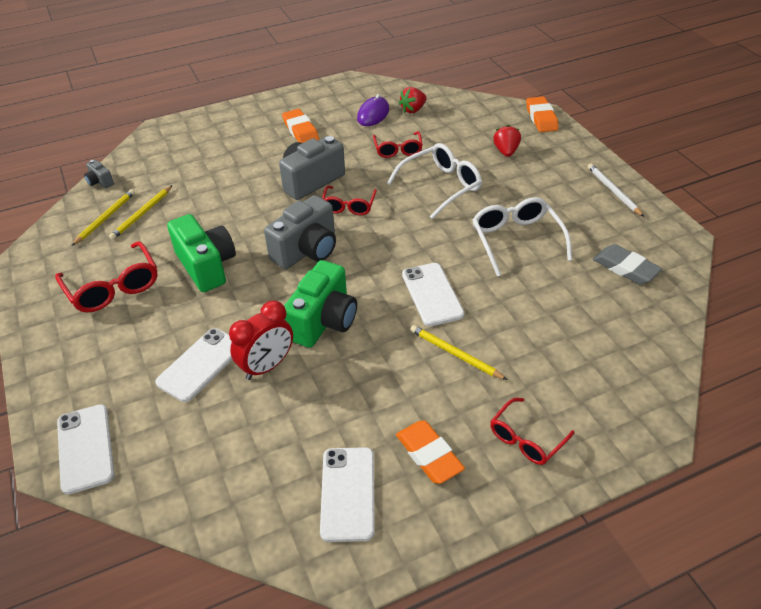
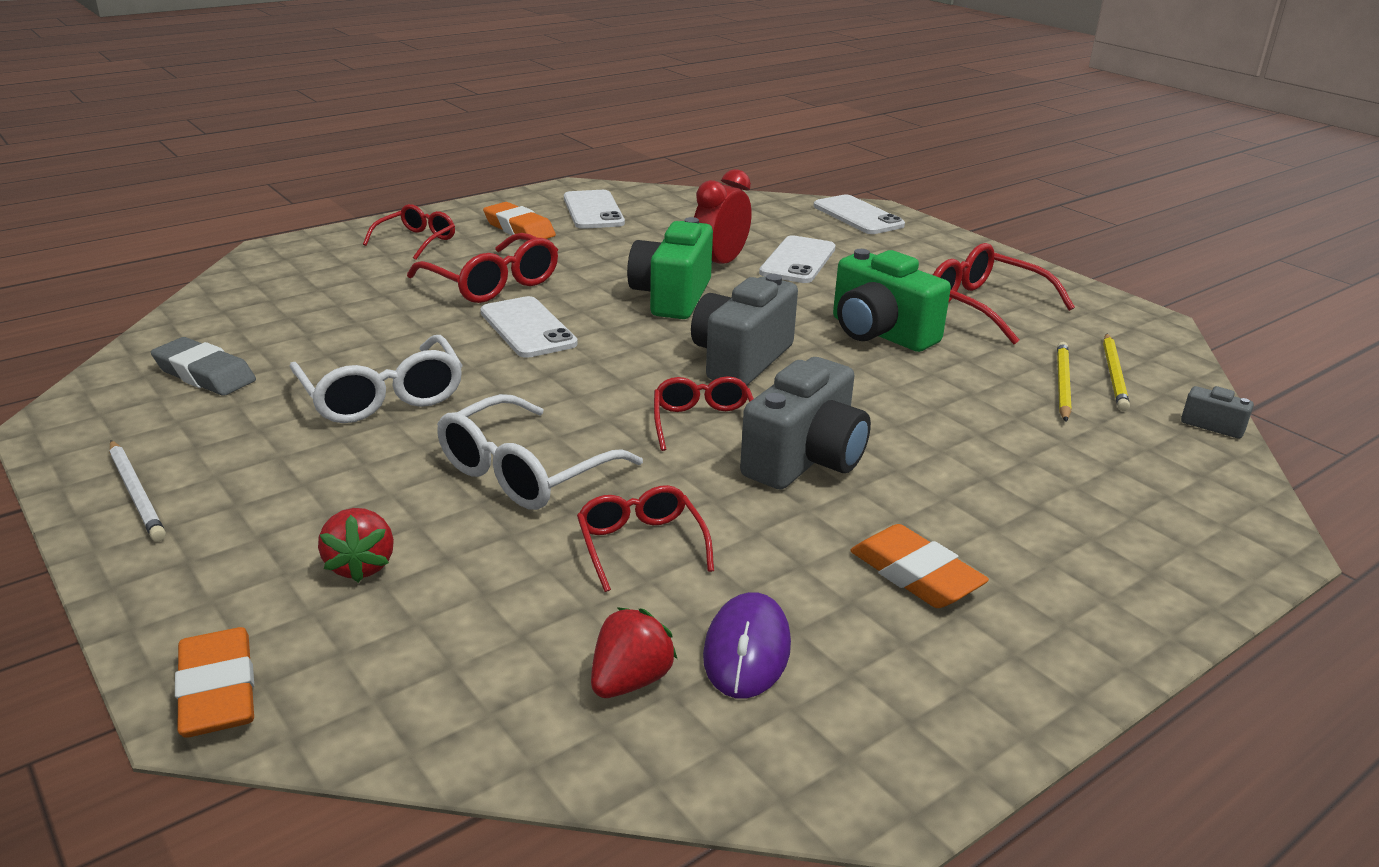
camera: 165 degrees right, 15 degrees down
(455, 354) = (493, 283): yellow pencil -> red glasses

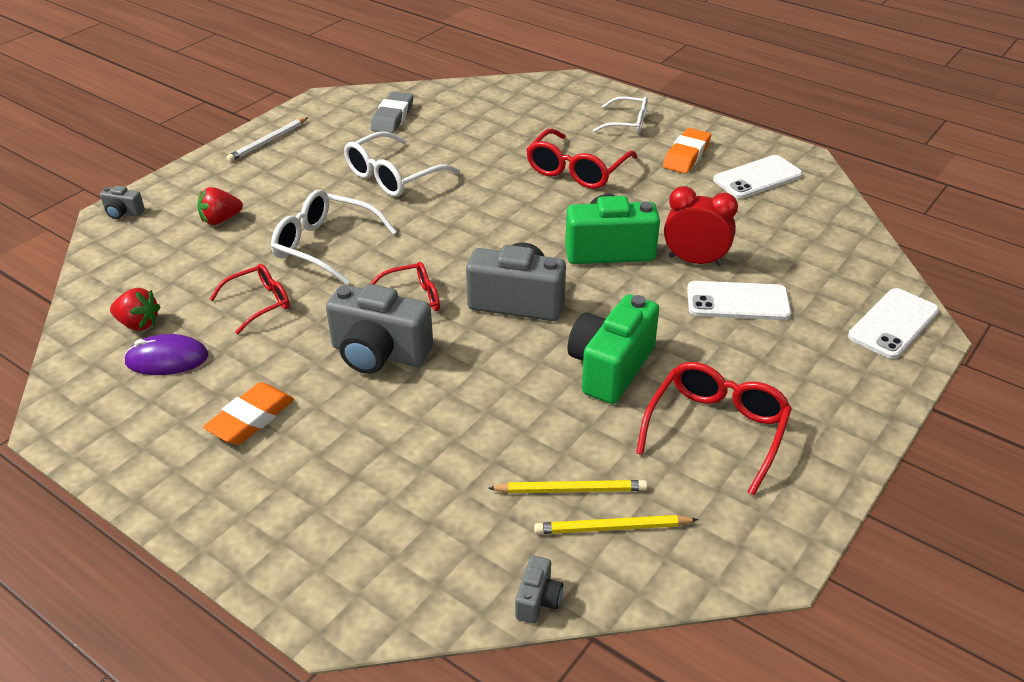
camera: 75 degrees right, 10 degrees up
(218, 691) = (123, 213): orange eraser -> grey camera
(416, 241) = (627, 123): red glasses -> white glasses
(527, 328) = (514, 201): white phone -> none

